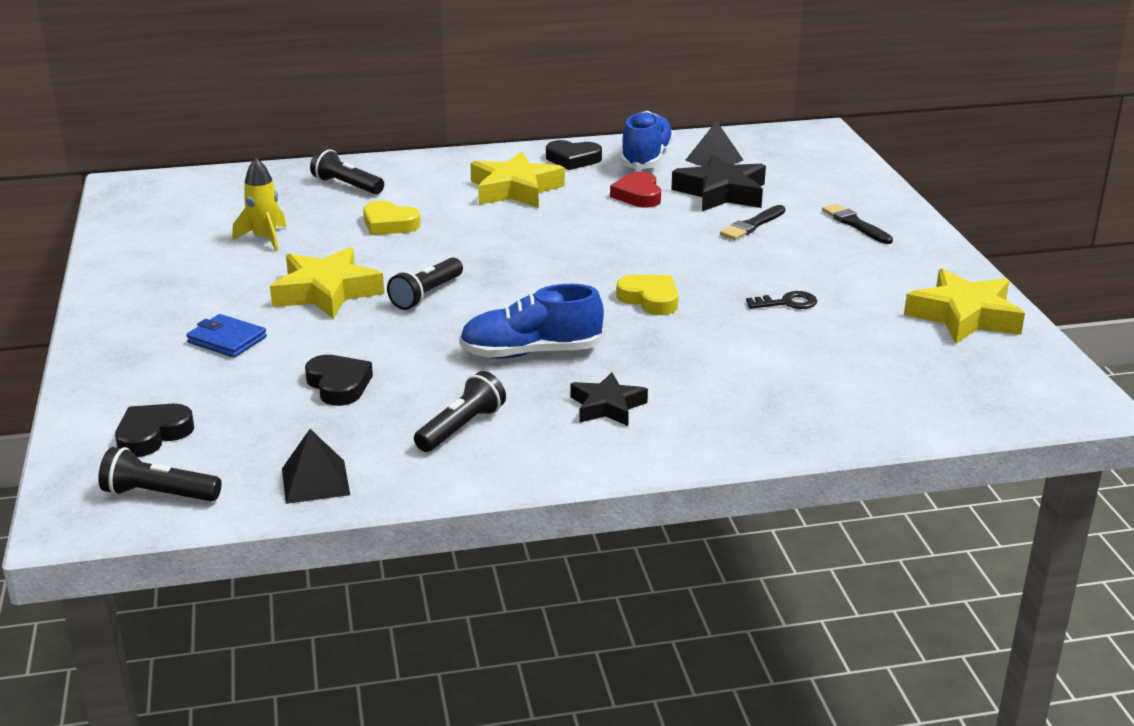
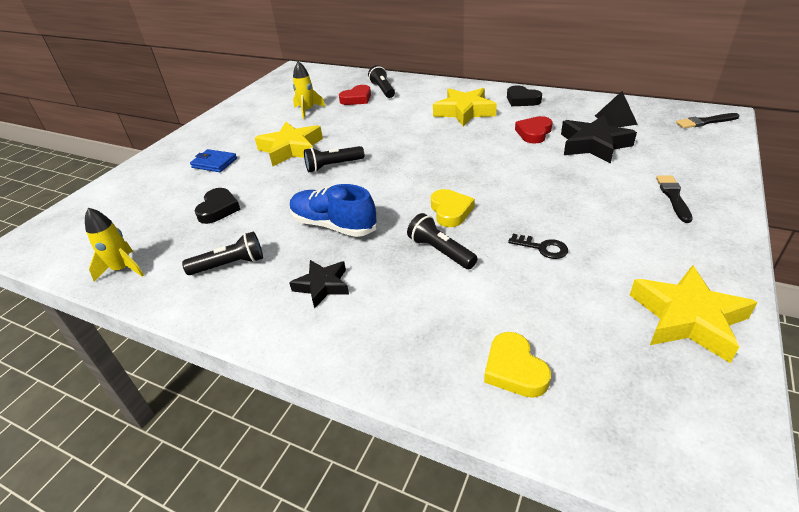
camera: 40 degrees right, 10 degrees up
(153, 435) = (112, 207): black heart -> none
(159, 494) = (63, 245): black flashlight -> black flashlight (440, 251)
(227, 340) = (214, 163): blue wallet -> blue wallet turned 45 degrees counterclockwise
(315, 481) = (123, 269): black pyramid -> yellow rocket
(323, 206) = (357, 99): none -> red heart
(389, 224) = (373, 117): yellow heart -> yellow heart (514, 369)
(646, 158) = (569, 109): blue shoe -> none
(752, 225) = (588, 175): black brush -> black brush (705, 122)

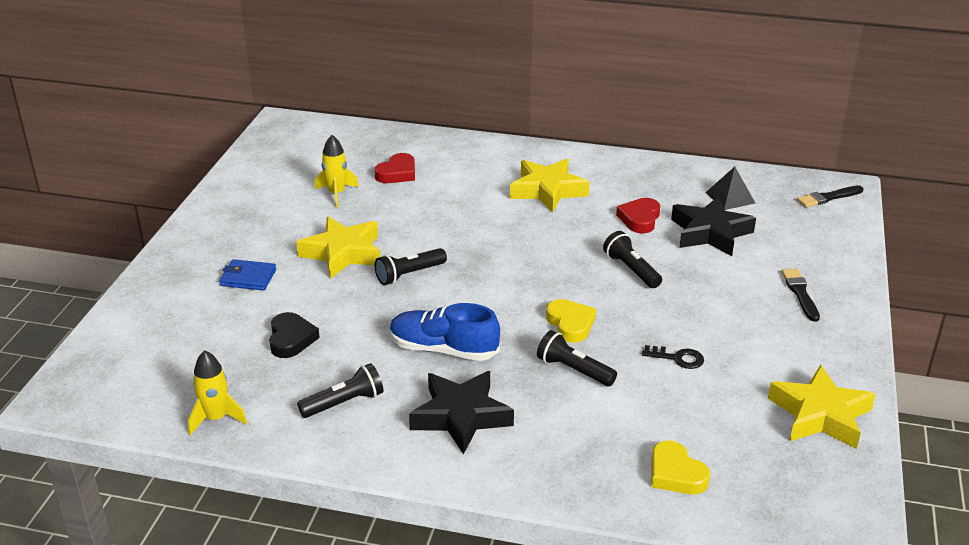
camera: 15 degrees left, 5 degrees down
(322, 286) = (461, 416): black star -> black star, size x1.63
(383, 90) = (428, 158): black flashlight -> black flashlight (631, 270)
(522, 100) = (615, 171): black heart -> none

